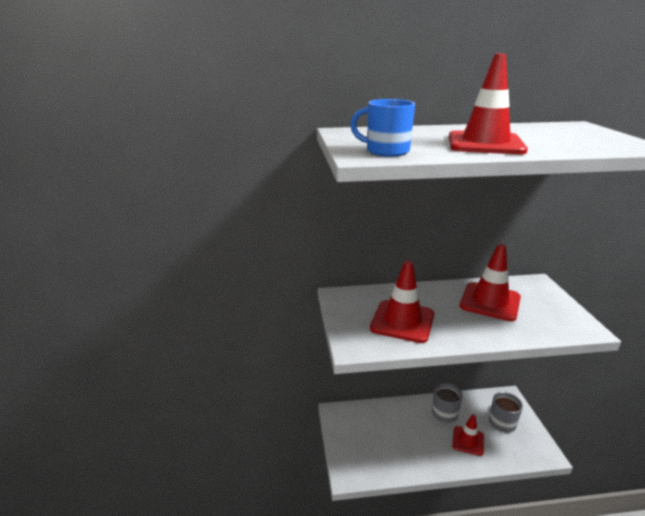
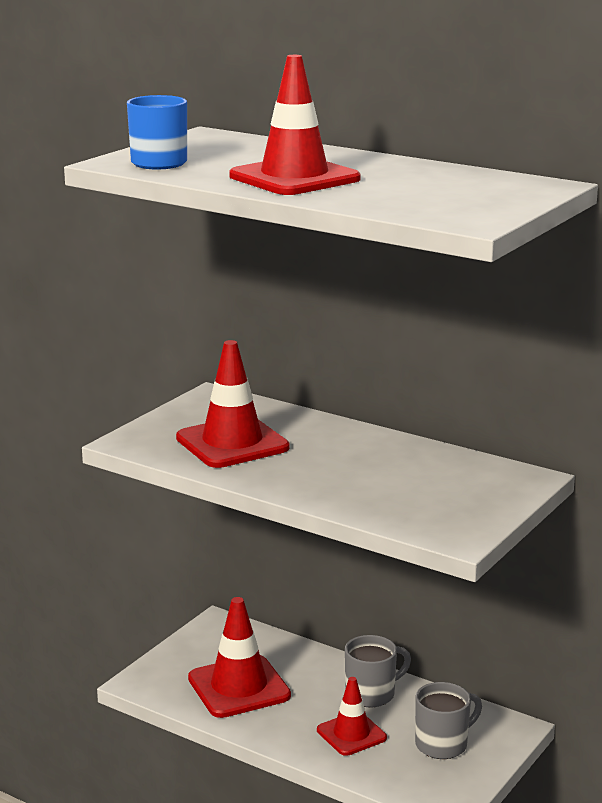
camera: 40 degrees right, 5 degrees down
(490, 302) = (394, 468): red traffic cone -> red traffic cone (239, 687)

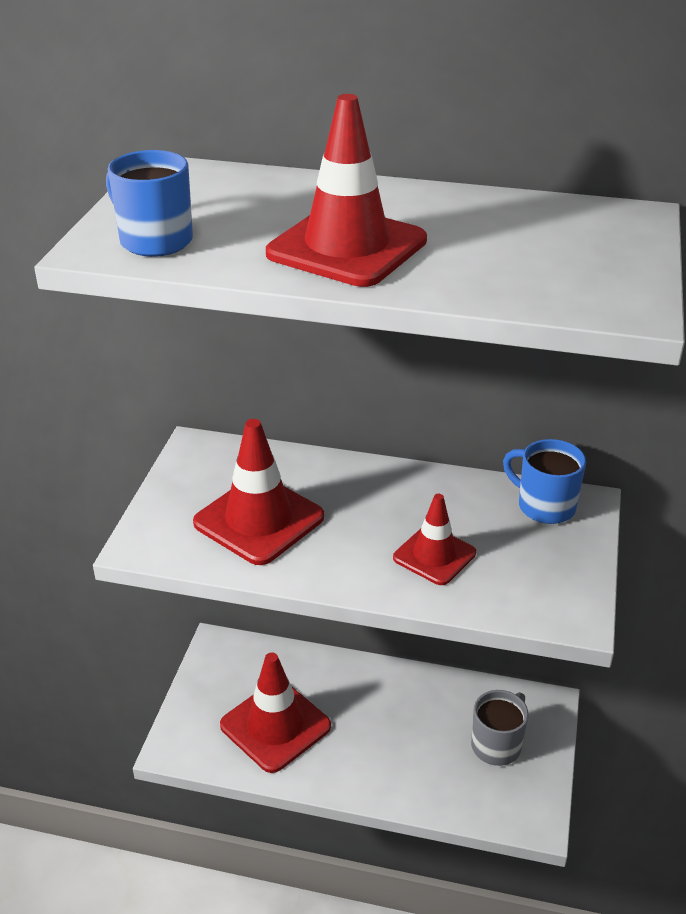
camera: 20 degrees left, 15 degrees up
(351, 734) = (409, 757): red traffic cone -> red traffic cone (434, 555)
(372, 694) = (404, 699): grey mug -> none
(491, 473) = (544, 506): none -> blue mug

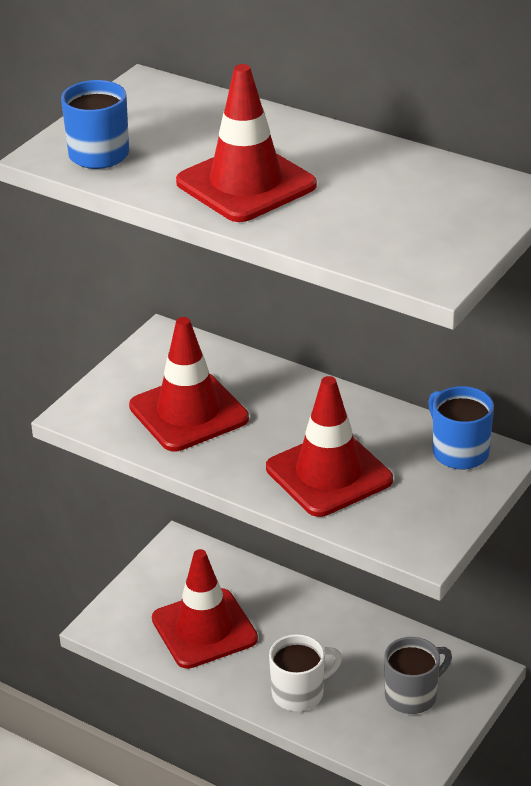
camera: 20 degrees right, 0 degrees up
(393, 770) = (299, 693): none -> white mug
(434, 555) = (329, 474): red traffic cone -> red traffic cone, size x1.62

